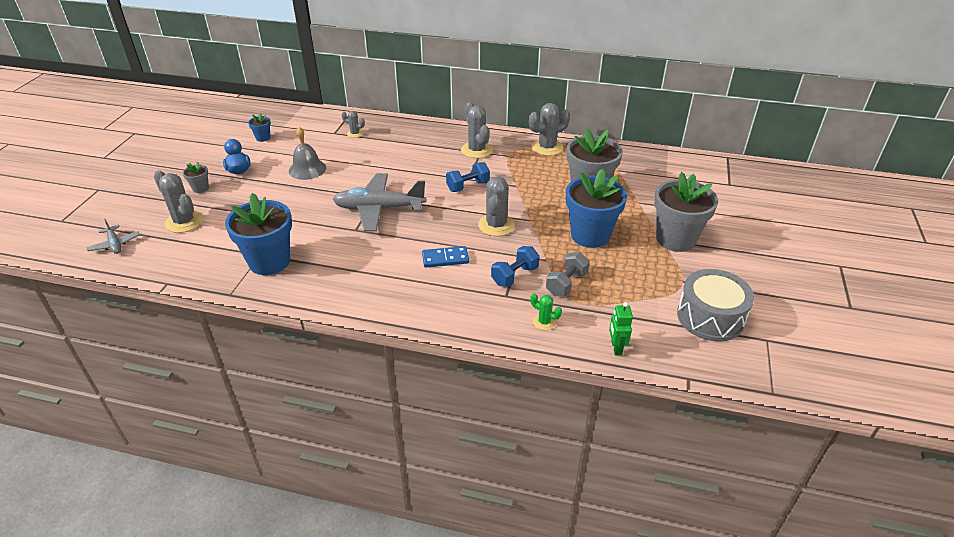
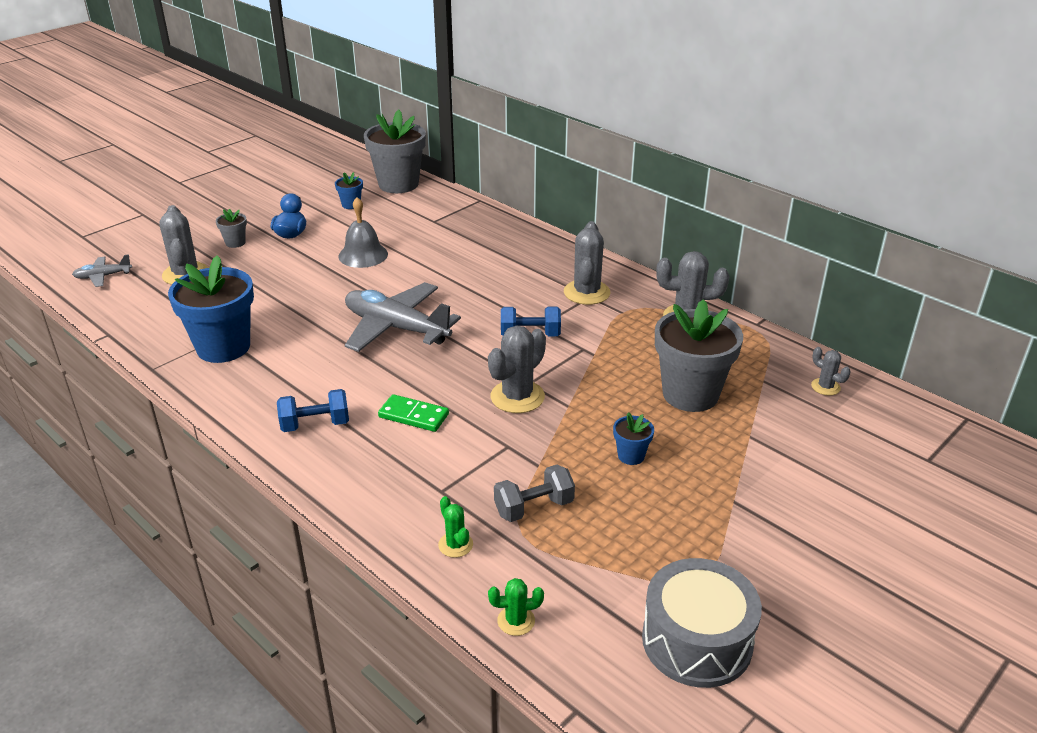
camera: 30 degrees right, 5 degrees down
(115, 244) = (103, 276): grey plane -> grey plane turned 75 degrees clockwise
(355, 133) = (456, 228): grey cactus -> grey cactus (825, 387)
(445, 258) = (413, 415): blue domino -> green domino
(515, 276) = (477, 470): blue dumbbell -> blue dumbbell (315, 424)
(590, 235) = (631, 456): blue flower pot -> blue flower pot, size x0.44
(616, 348) = (516, 621): green robot -> green cactus
(675, 239) = (755, 508): grey flower pot -> grey flower pot (398, 184)

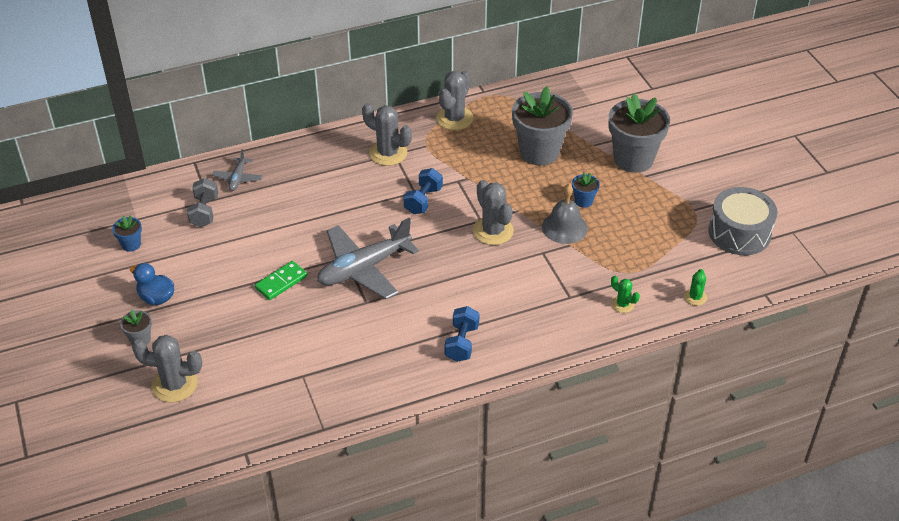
camera: 65 degrees left, 10 degrees up
(103, 276) = (131, 447): grey plane -> grey plane (238, 178)
(223, 347) = (321, 378): blue flower pot -> none
(363, 255) = (233, 259): grey bell -> grey bell (564, 227)
(398, 184) = (117, 203): grey flower pot -> grey flower pot (633, 159)
(413, 415) = (482, 288): green domino -> green domino (281, 282)
(455, 545) = (622, 304): green cactus -> green cactus turned 45 degrees clockwise
(534, 507) = (607, 260): grey dumbbell -> grey dumbbell (204, 212)
(825, 387) = (567, 94): grey cactus -> none

